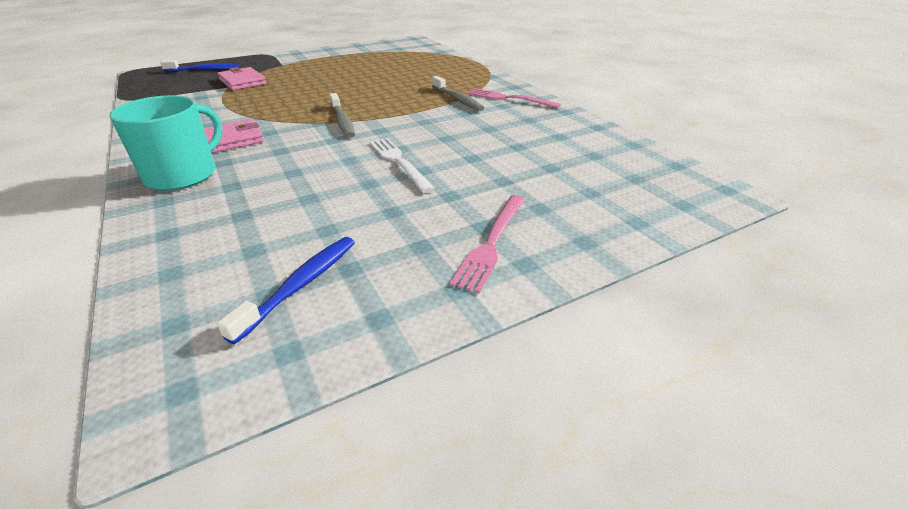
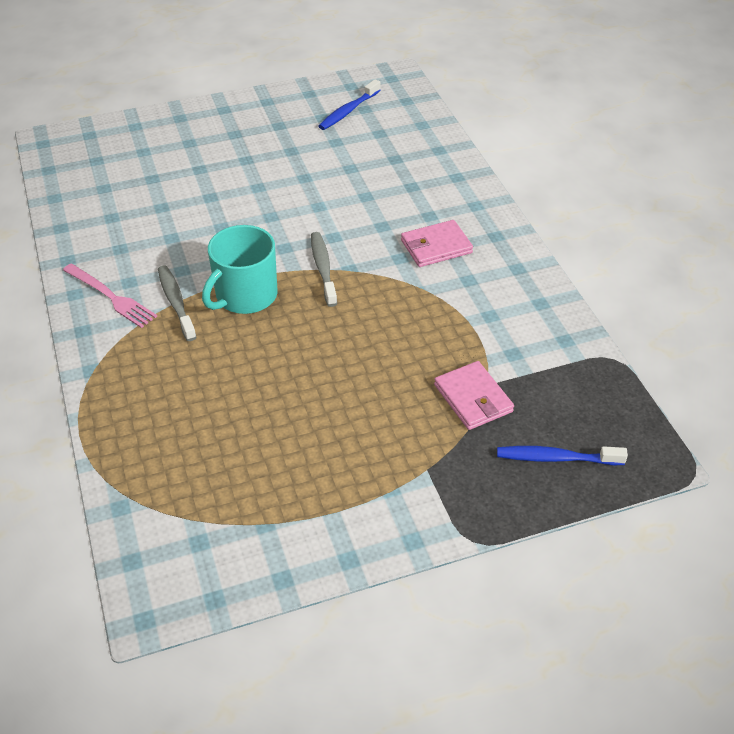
camera: 170 degrees left, 10 degrees up
(183, 175) = (456, 203): turquoise mug -> turquoise mug (245, 296)
(399, 162) = (275, 198): white fork -> none
(491, 242) = (235, 122): pink fork -> none

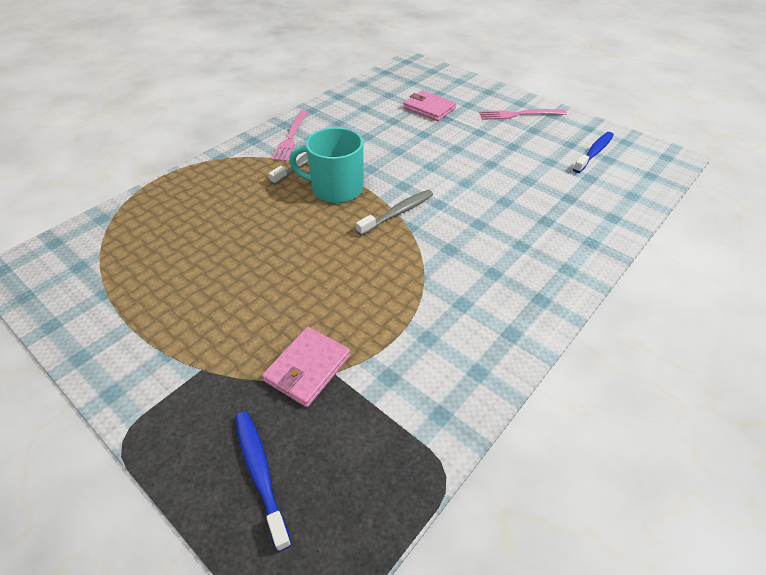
camera: 60 degrees right, 0 degrees up
(244, 120) = (519, 114): none -> pink fork
(348, 111) = (594, 152): blue toothbrush -> blue toothbrush turned 120 degrees clockwise
(436, 246) = (485, 265): pink wallet -> pink wallet (429, 108)

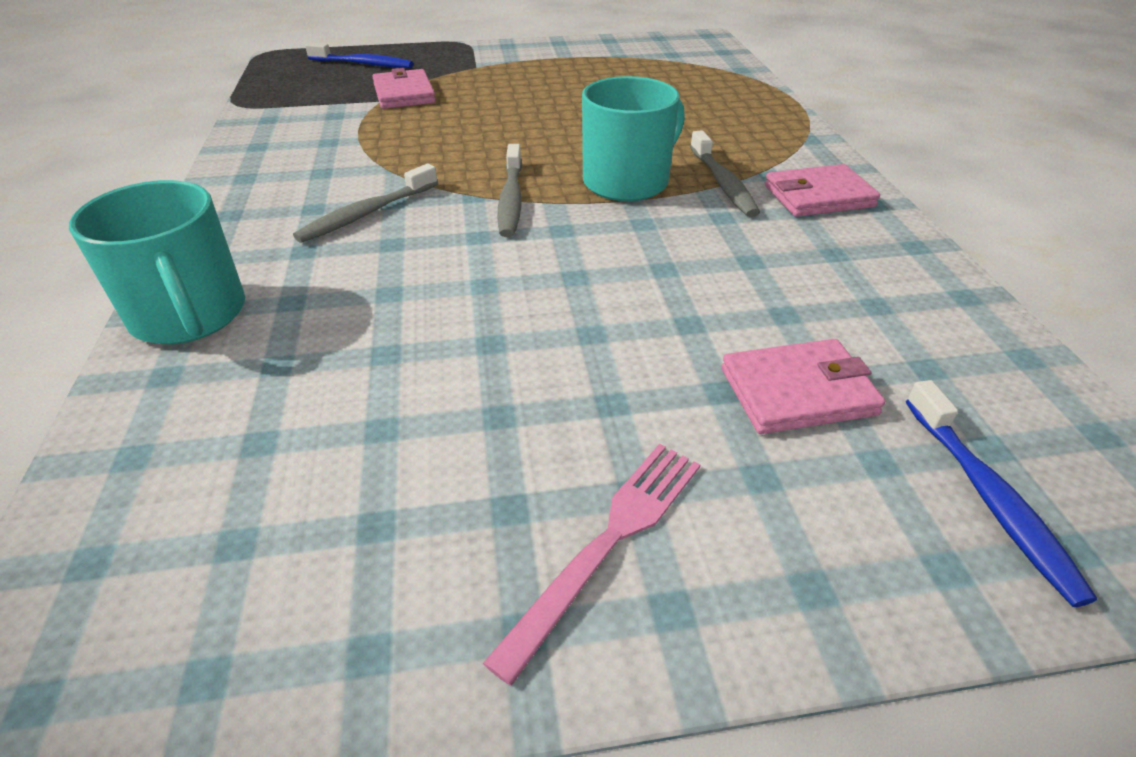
camera: 130 degrees right, 5 degrees down
(291, 137) = (818, 196): pink fork -> pink wallet
(471, 249) = (366, 214): none -> grey toothbrush
(593, 239) = (189, 315): none -> turquoise mug
(594, 152) = (288, 538): blue toothbrush -> blue toothbrush (989, 498)

